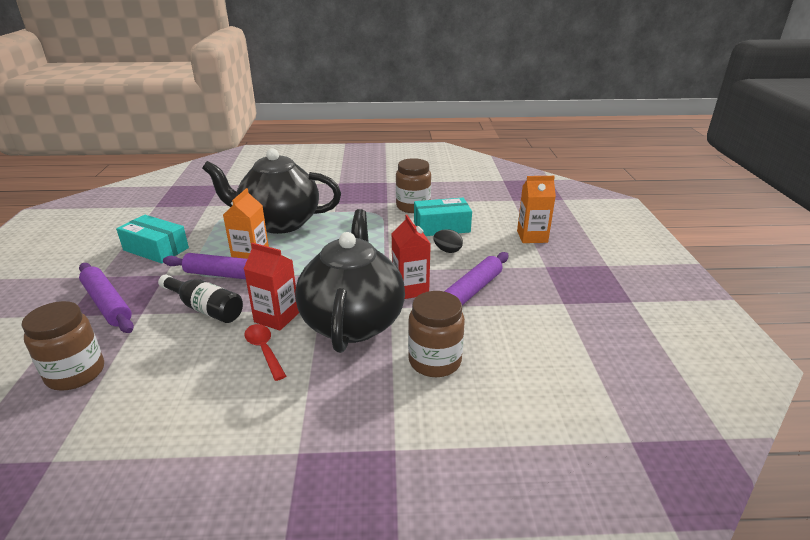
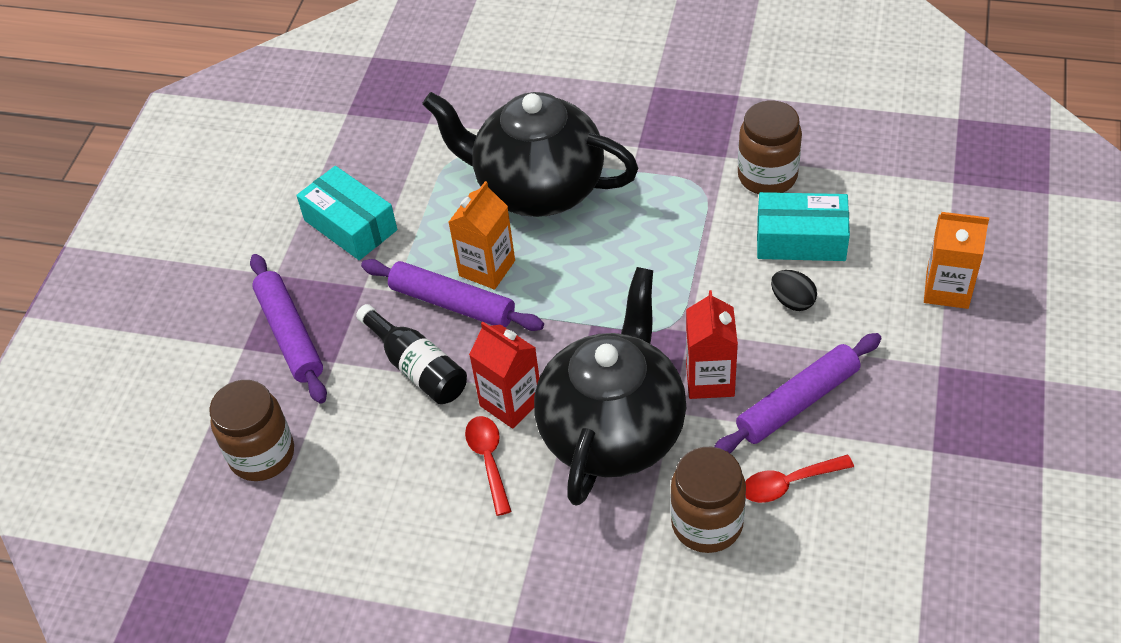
camera: 20 degrees right, 20 degrees up
(482, 331) = (789, 483): none -> red spoon

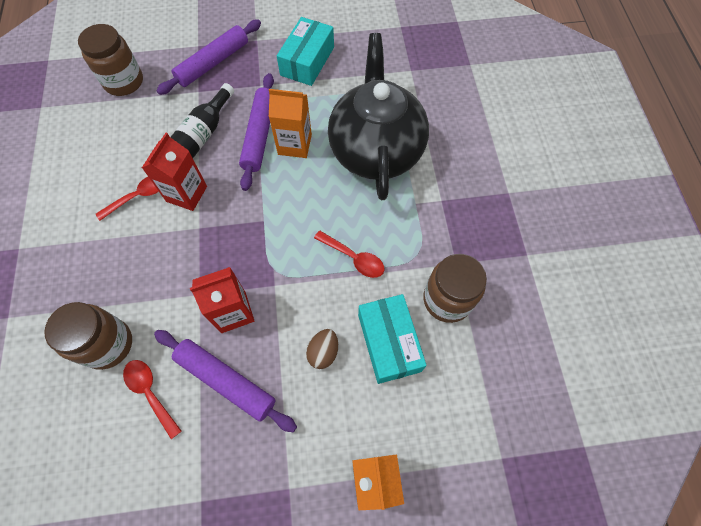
camera: 65 degrees right, 15 degrees up
(613, 430) = (176, 261): black teapot -> none
(682, 246) = (354, 258): none -> red spoon
(792, 301) = (323, 352): black egg -> brown egg

